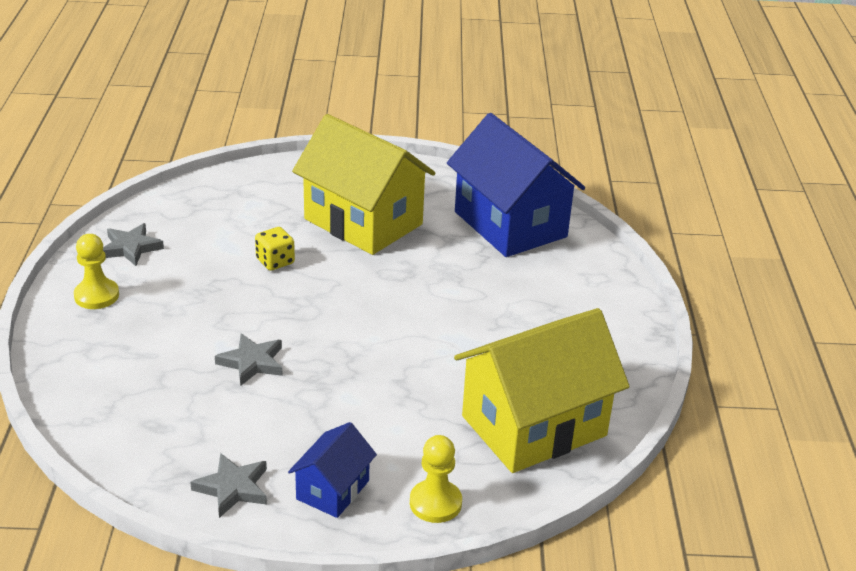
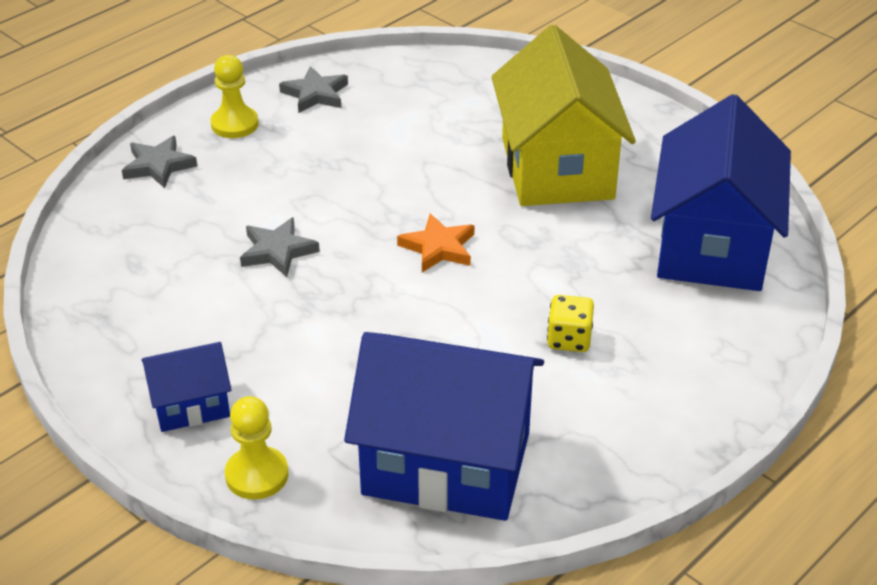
camera: 45 degrees right, 5 degrees up
(233, 488) = (119, 352): grey star -> grey star (158, 166)
(275, 261) = (421, 167): yellow dice -> yellow dice (569, 339)
(356, 305) = (438, 248): none -> orange star
(534, 426) = (446, 464): yellow house -> blue house

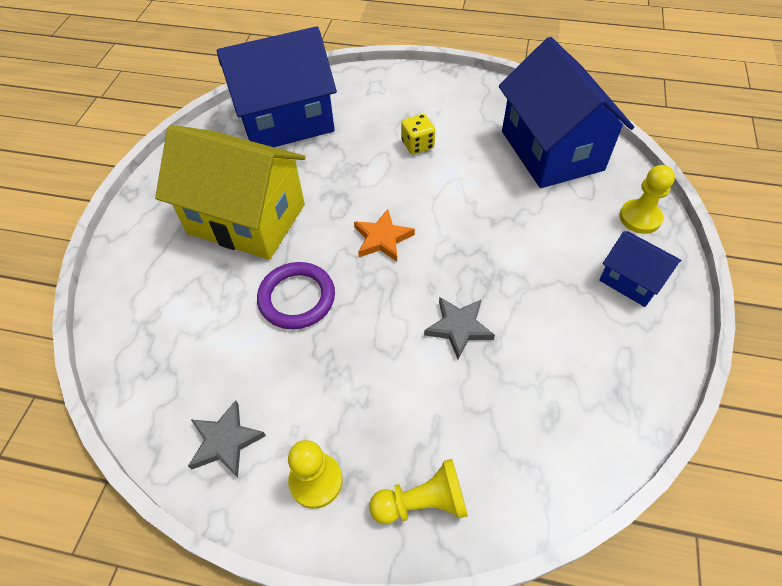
camera: 120 degrees left, 15 degrees up
(158, 166) = (422, 502): grey star -> yellow pawn
(418, 168) = (297, 298): none -> purple ring
(557, 168) = (246, 219): yellow house -> yellow house turned 60 degrees clockwise

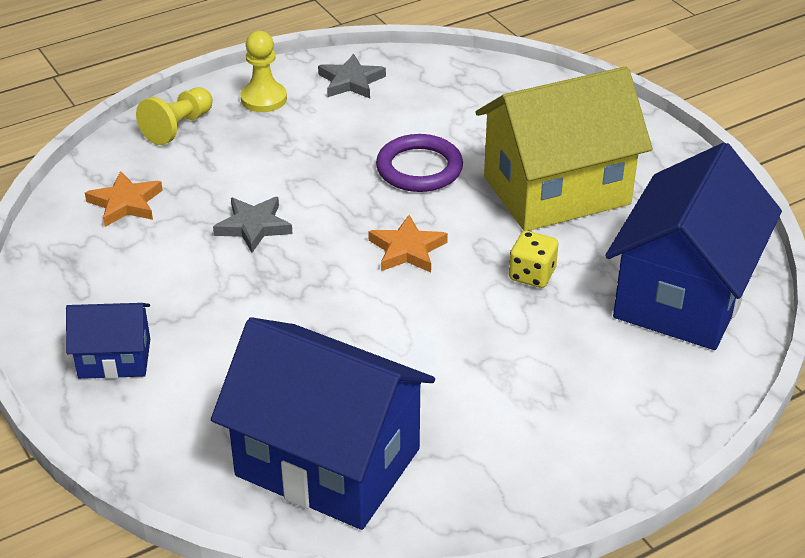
camera: 135 degrees right, 15 degrees down
(417, 145) = (498, 363): yellow dice -> yellow dice (532, 275)
(537, 428) = (125, 203): none -> orange star
(640, 218) = (147, 436): yellow pawn -> none

